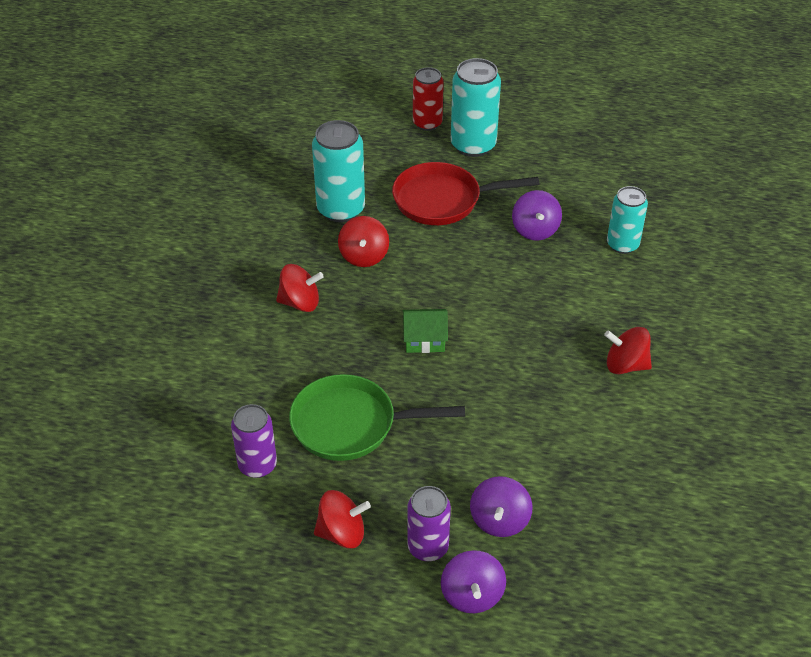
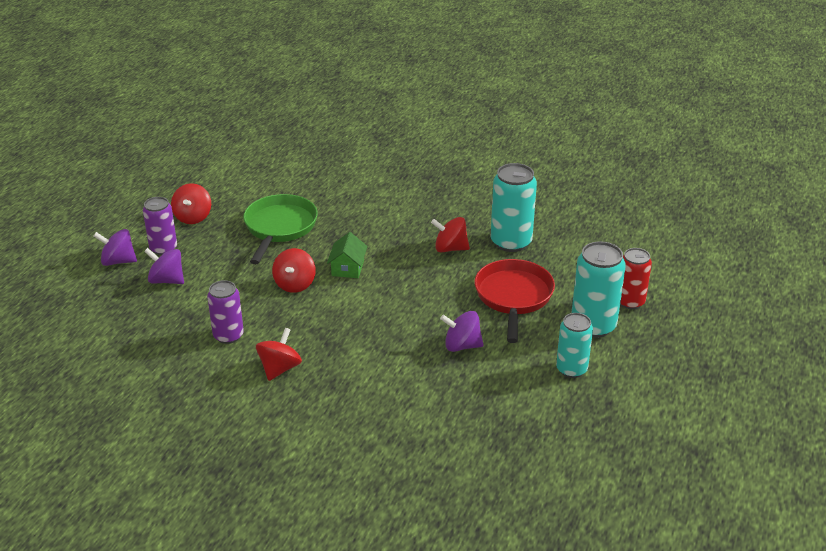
camera: 100 degrees right, 10 degrees down
(257, 465) = (262, 190): purple can -> purple can (228, 335)
(300, 302) = (406, 215): red spinning top -> red spinning top (295, 284)
(622, 244) = (428, 398): turquoise can -> turquoise can (571, 369)

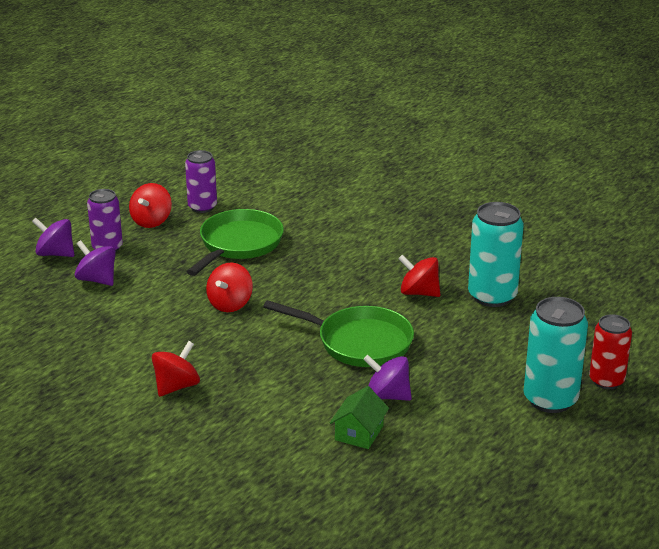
camera: 15 degrees right, 5 degrees down
(228, 335) = (137, 344): purple can -> purple can (202, 207)
(347, 268) = (295, 296): green house -> green house (359, 433)
(419, 301) = (359, 342): none -> green pan
(513, 297) = (469, 354): red pan -> none
(571, 369) = (504, 441): turquoise can -> none

